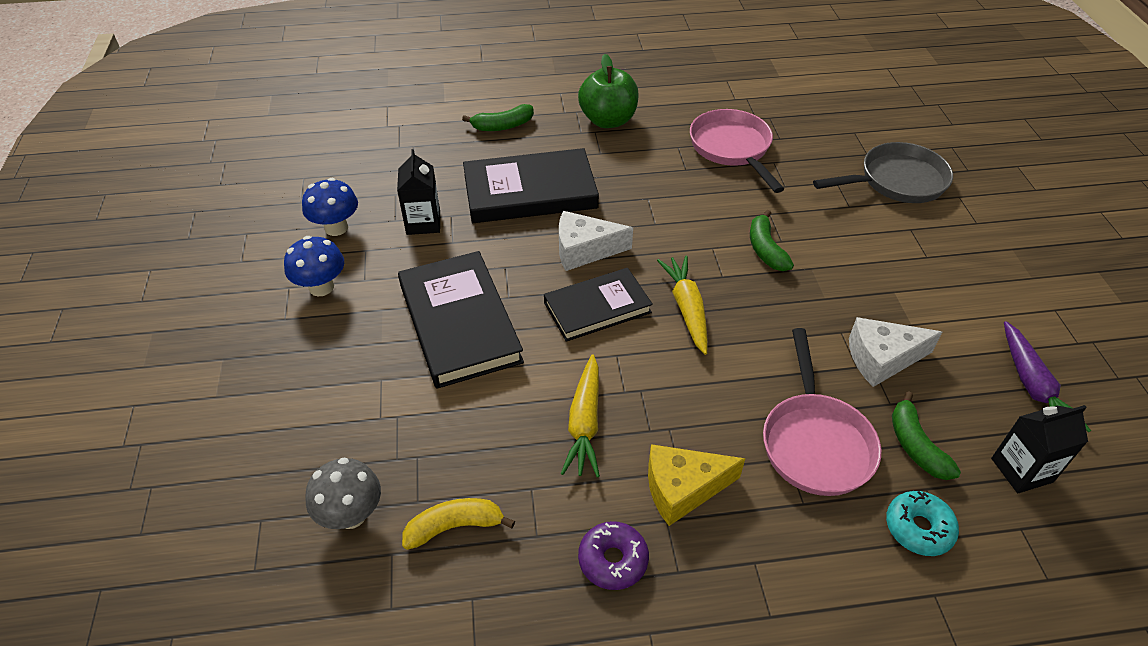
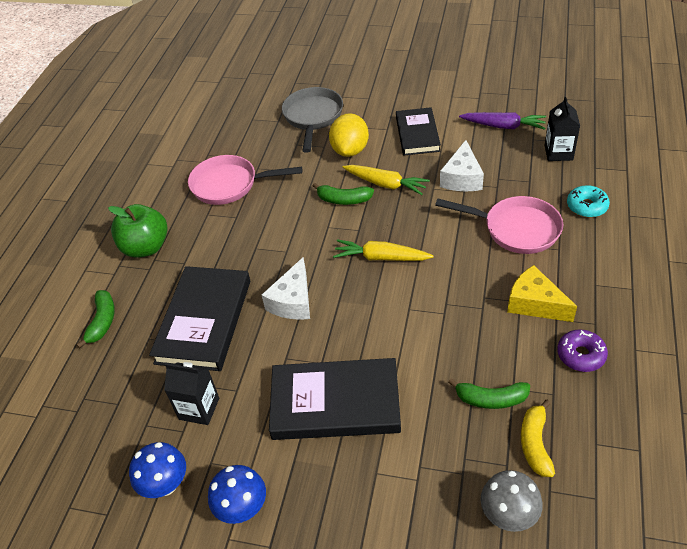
camera: 65 degrees left, 0 degrees up
(585, 423) = (465, 343): yellow carrot -> yellow carrot (386, 184)
(597, 308) = (358, 308): black book -> black book (417, 134)
(683, 489) = (534, 304): yellow cheese -> yellow cheese turned 120 degrees clockwise
(859, 231) = (350, 150): none -> yellow lemon
(915, 445) = (531, 187): green banana -> green banana (491, 399)

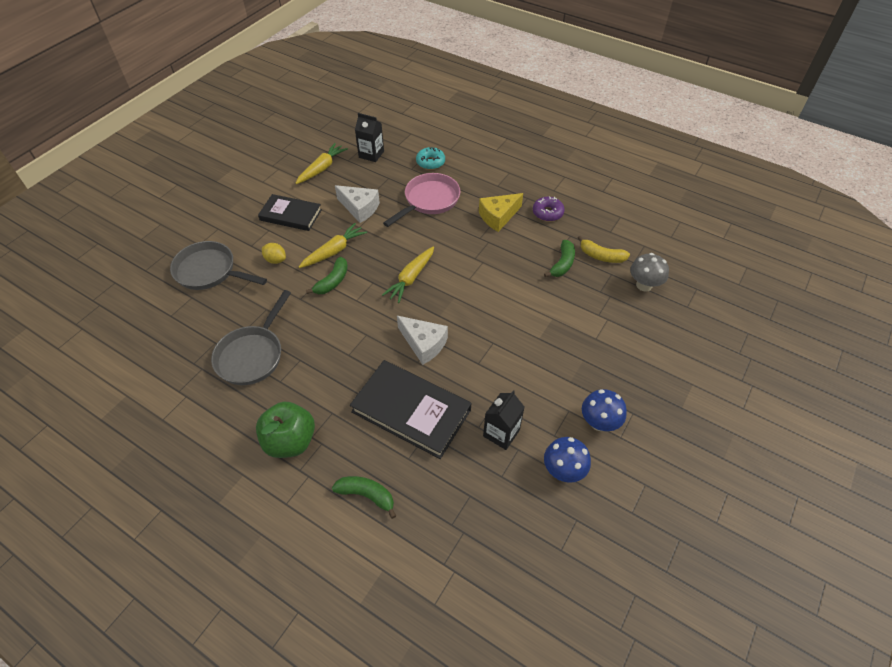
camera: 75 degrees left, 5 degrees up
(229, 185) = (252, 355): pink pan -> grey pan
(335, 403) = (532, 344): black book -> none
(350, 150) = (275, 260): yellow lemon -> yellow lemon, size x0.57
(503, 126) = (322, 168): purple carrot -> yellow carrot

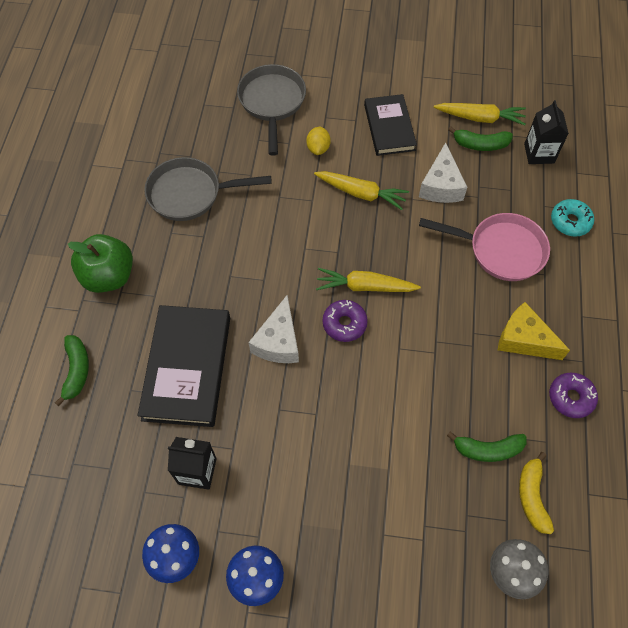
camera: 65 degrees right, 10 degrees up
(332, 281) = (318, 213): green banana -> green banana (480, 144)
(433, 300) = (344, 324): none -> purple donut

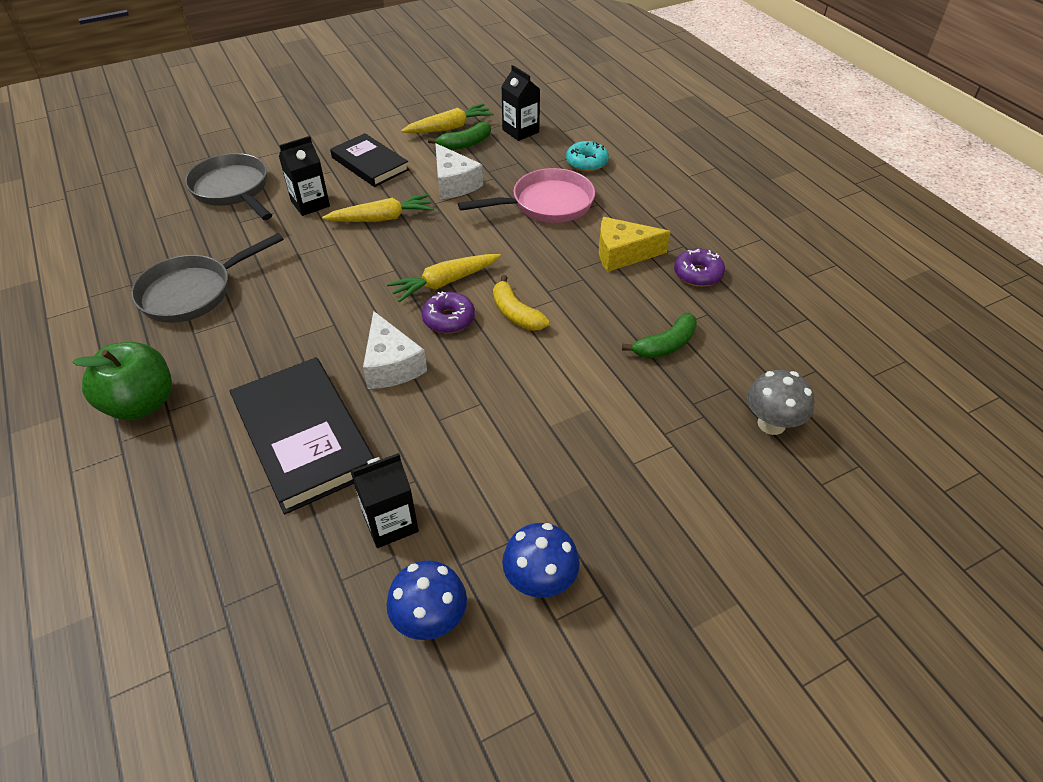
camera: 35 degrees left, 15 degrees down
(76, 371) = (161, 511): green banana -> none
(318, 148) = (310, 204): yellow lemon -> black carton
(532, 496) = (734, 358): yellow banana -> yellow banana (516, 313)

